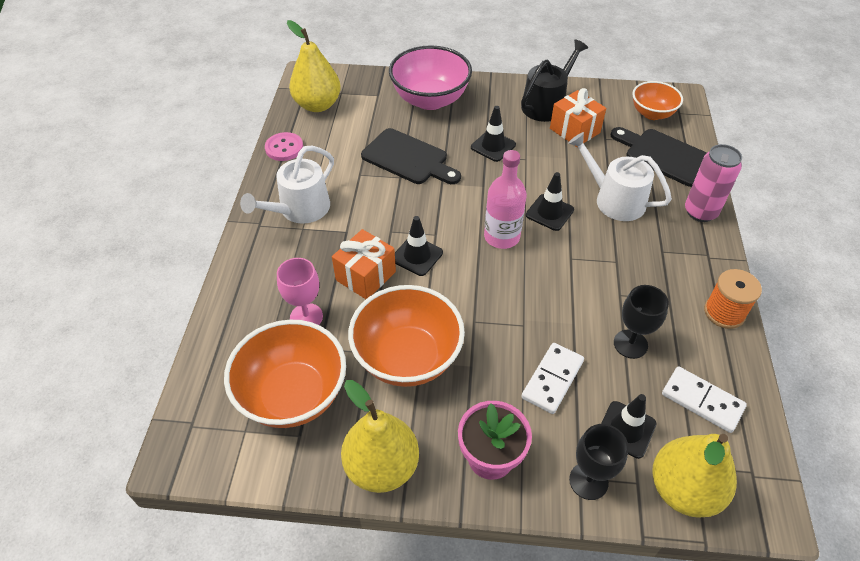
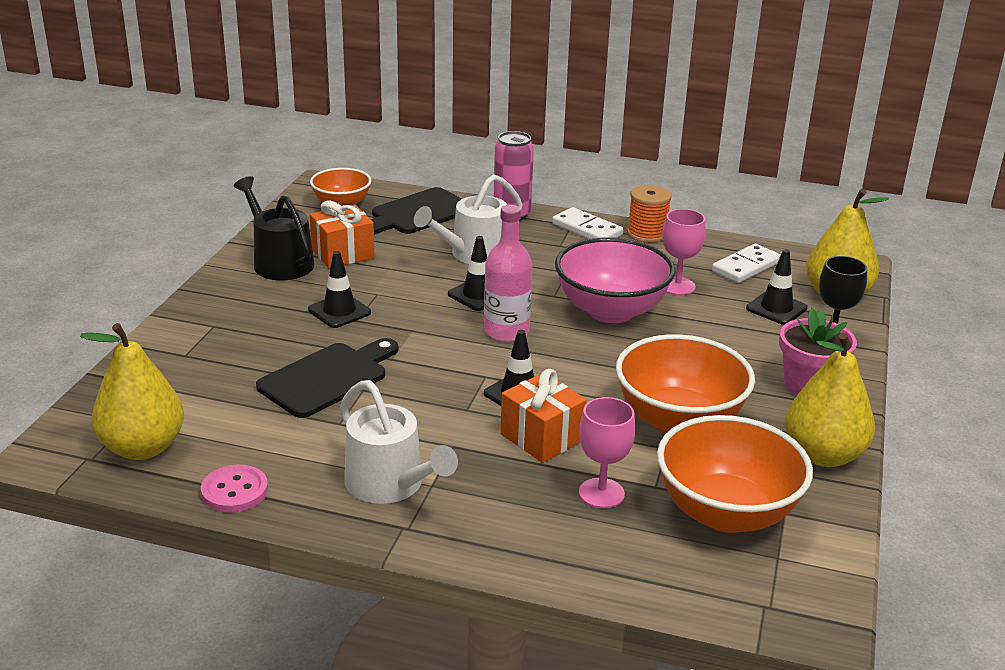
camera: 80 degrees left, 20 degrees down
(430, 100) = (207, 344): pink bowl -> pink bowl (611, 311)
(552, 379) = (717, 335): white domino -> white domino (587, 229)
(630, 344) = (677, 286): black goblet -> pink goblet

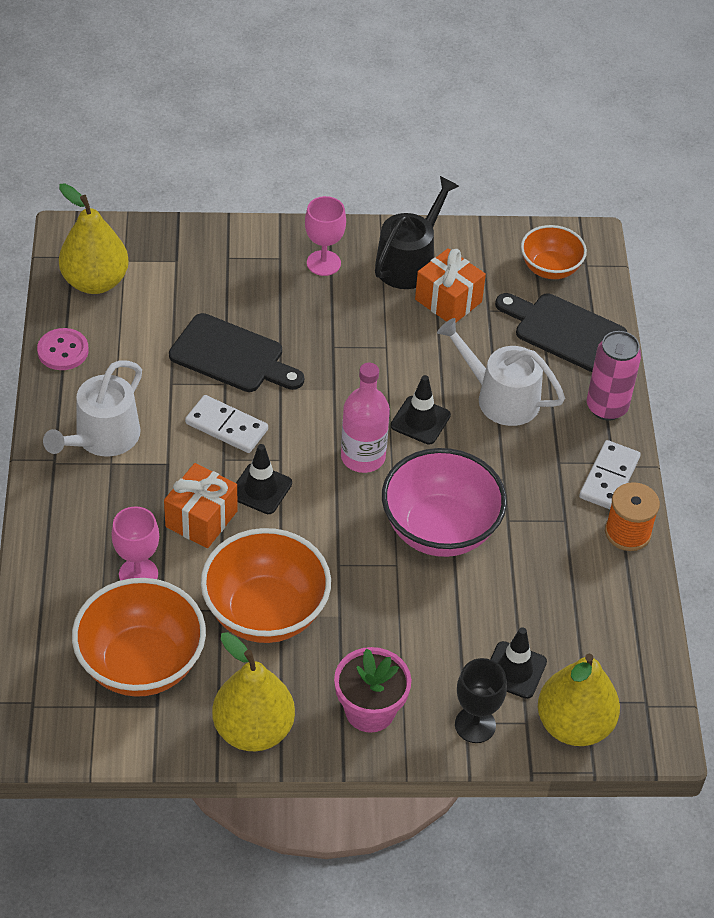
camera: 70 degrees right, 20 degrees up
(339, 311) = (342, 330): black traffic cone -> none
(677, 286) = (519, 577): pink goblet -> pink goblet (323, 263)
(746, 266) = (597, 633): white domino -> white domino (226, 426)

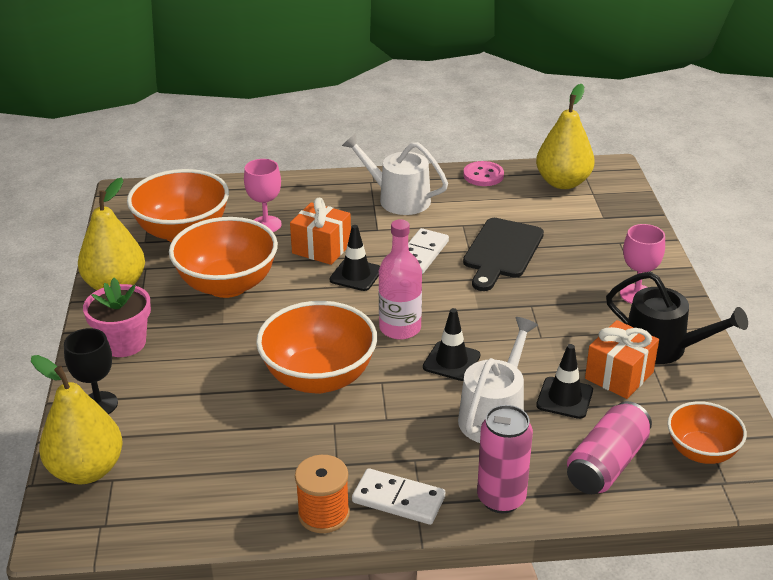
camera: 90 degrees right, 15 degrees down
(440, 529) = (319, 377): pink bowl -> orange bowl
(514, 670) = (154, 429): black traffic cone -> black traffic cone (564, 398)
(565, 331) = (607, 464): black cutting board -> pink can

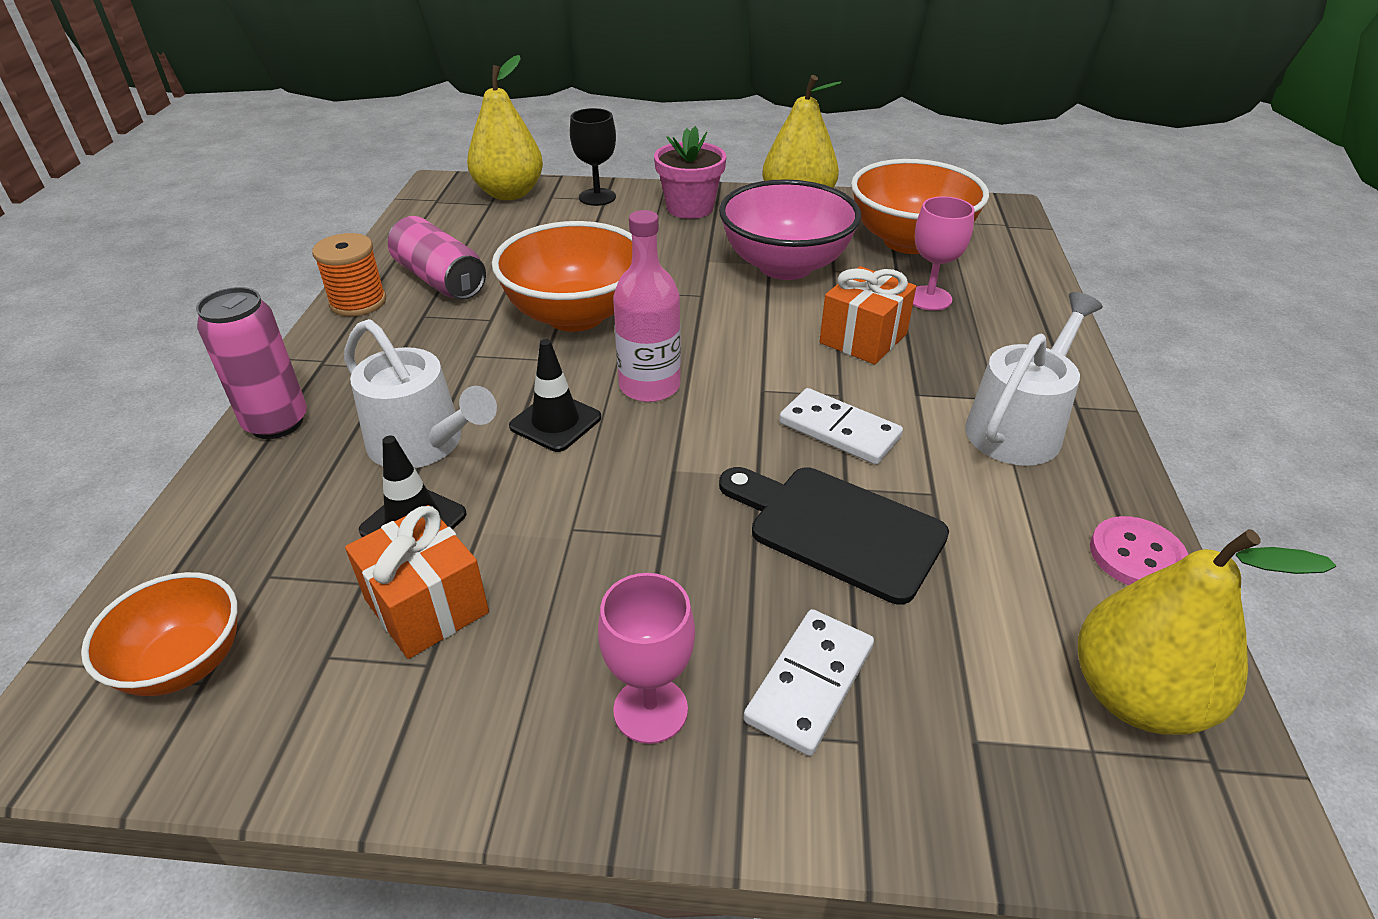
camera: 100 degrees right, 5 degrees up
(227, 285) = (785, 266): orange bowl -> pink bowl
(356, 275) = (789, 361): black traffic cone -> none
(398, 500) = (338, 349): white domino -> white domino (809, 683)
(607, 464) = (253, 535): pink can -> pink can (440, 280)
(662, 347) = (467, 699): black watering can -> none

